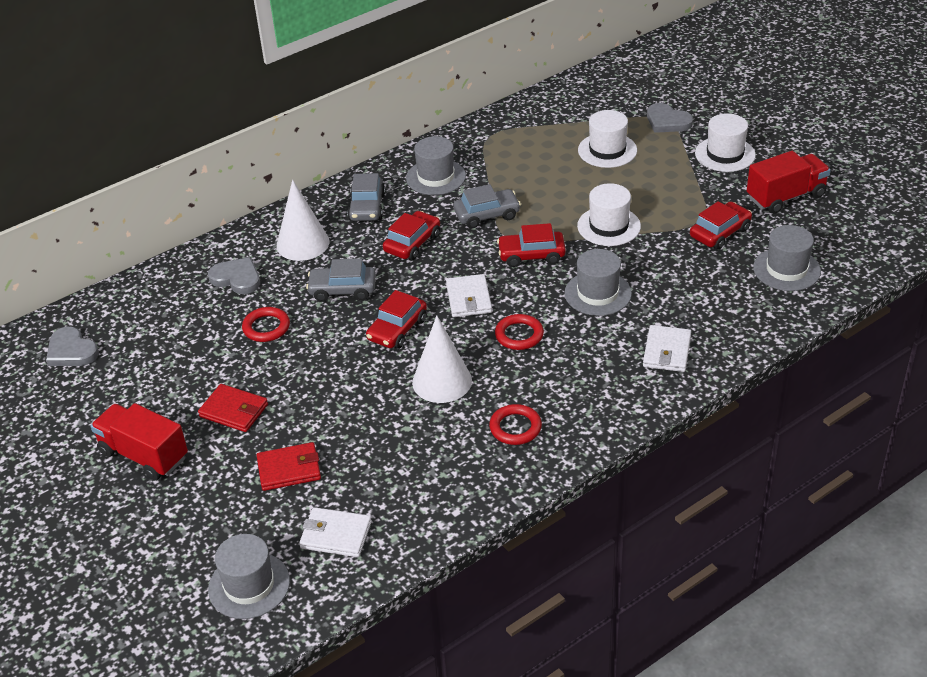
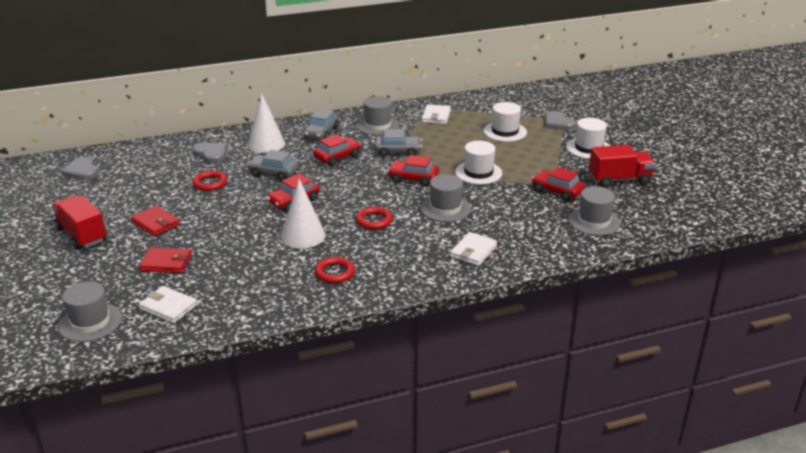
camera: 15 degrees right, 10 degrees down
(468, 298) = (354, 194): white wallet -> white wallet (436, 116)
(720, 232) = (557, 191): red car -> red car turned 120 degrees counterclockwise

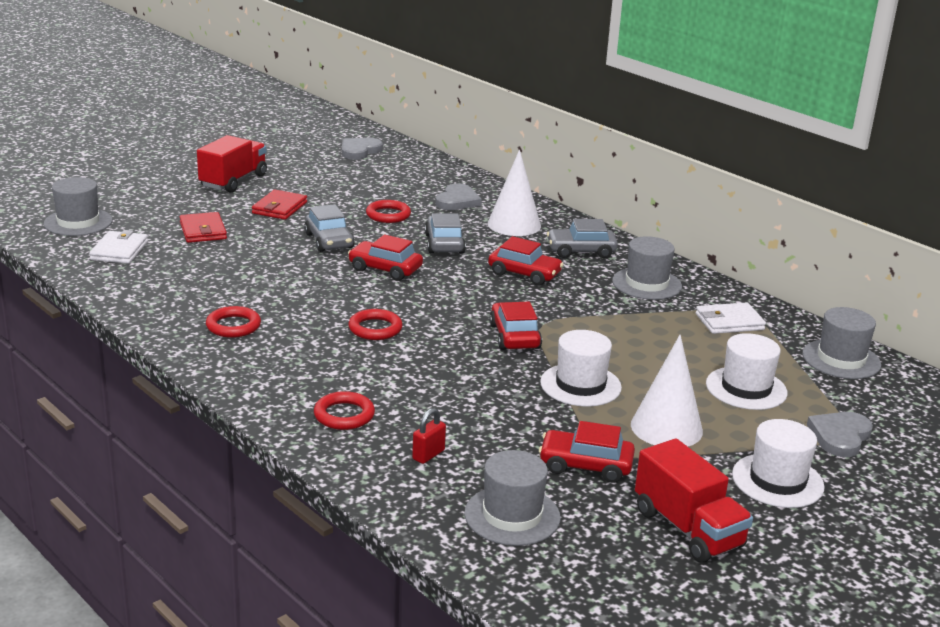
camera: 65 degrees right, 5 degrees down
(303, 236) = (306, 290): white cone -> white cone (666, 428)
(398, 151) = (584, 312): grey car -> grey car (329, 241)
(445, 208) = (448, 374): grey hat -> grey hat (841, 359)
(473, 251) = (344, 415): white wallet -> red ring
(528, 233) = (428, 455): none -> red padlock
(557, 191) = (585, 465): red car -> red car turned 90 degrees counterclockwise

